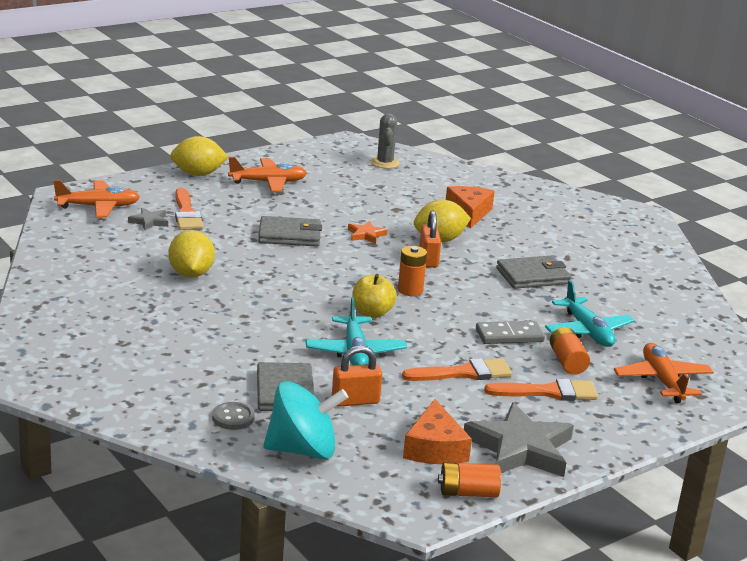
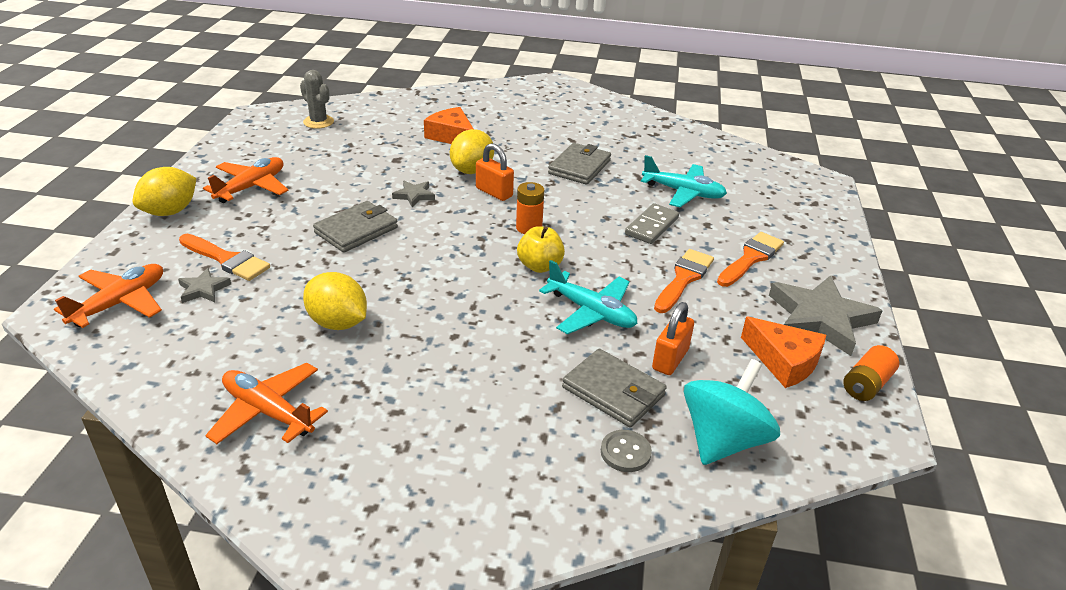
camera: 45 degrees left, 10 degrees up
(366, 235) = (414, 195): orange star -> grey star
(567, 362) = (716, 225): orange battery -> none
(662, 381) = (781, 205): orange plane -> orange plane (268, 412)

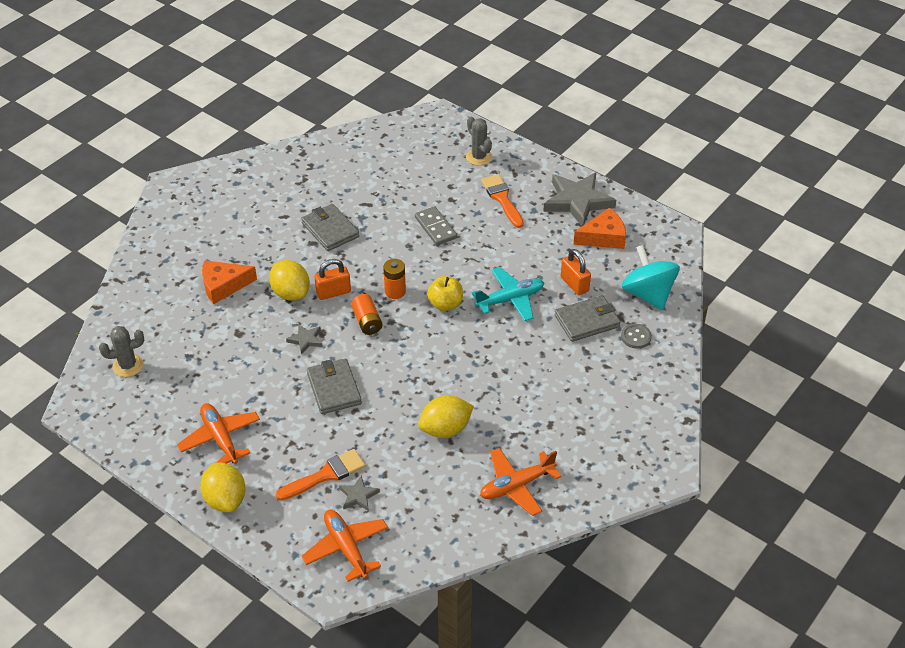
camera: 60 degrees left, 10 degrees up
(683, 192) = (404, 191): turquoise plane -> none
(683, 279) = (503, 241): orange brush -> none
(795, 223) = (478, 157): none -> grey cactus
(866, 385) = (640, 215): orange battery -> orange battery (367, 321)

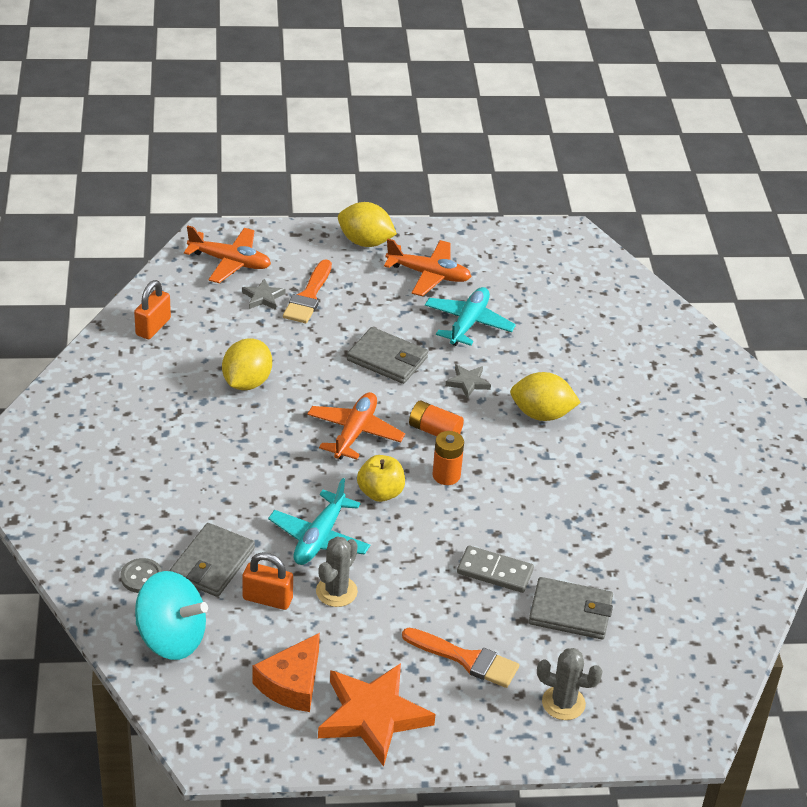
camera: 135 degrees right, 5 degrees down
(128, 366) = (583, 280): grey cactus -> grey cactus (336, 591)
(223, 286) = (611, 384): orange cheese -> none
(247, 381) = (468, 323): none -> turquoise plane
(330, 230) = (598, 499): grey wallet -> grey wallet (570, 612)
(333, 292) = (503, 439): orange padlock -> orange padlock (153, 327)
(516, 485) = (134, 374): orange plane -> orange plane (355, 433)
(577, 201) = (373, 716): grey star -> orange star

